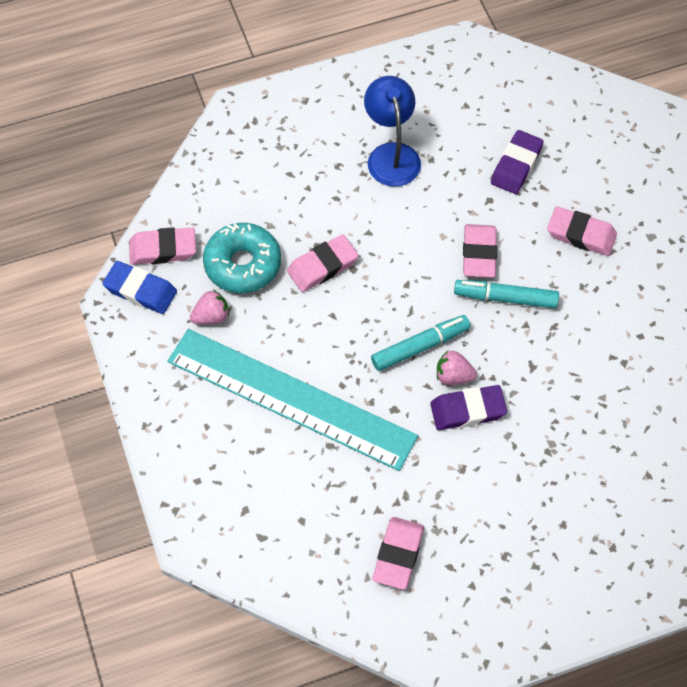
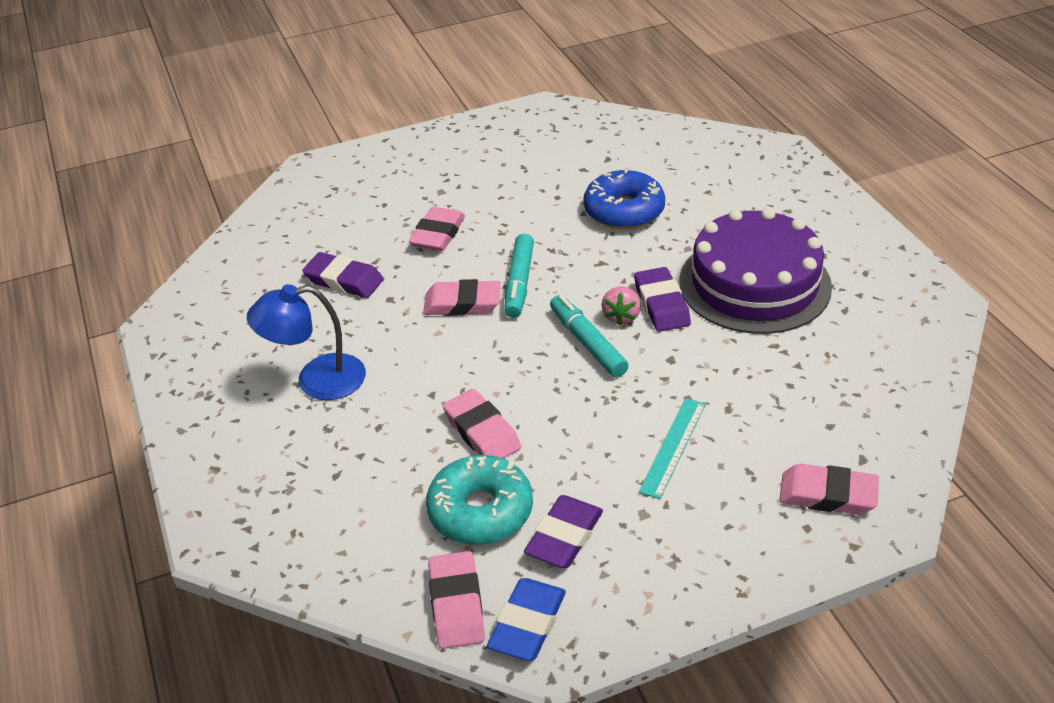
camera: 90 degrees left, 20 degrees down
(211, 316) = (564, 536): pink strawberry -> purple eraser
(291, 398) = (673, 447): turquoise ruler -> turquoise ruler, size x0.42
(398, 555) = (845, 347): pink eraser -> pink eraser (827, 495)
(493, 494) = (754, 284): none -> purple cake
(614, 393) = (624, 211): none -> blue donut

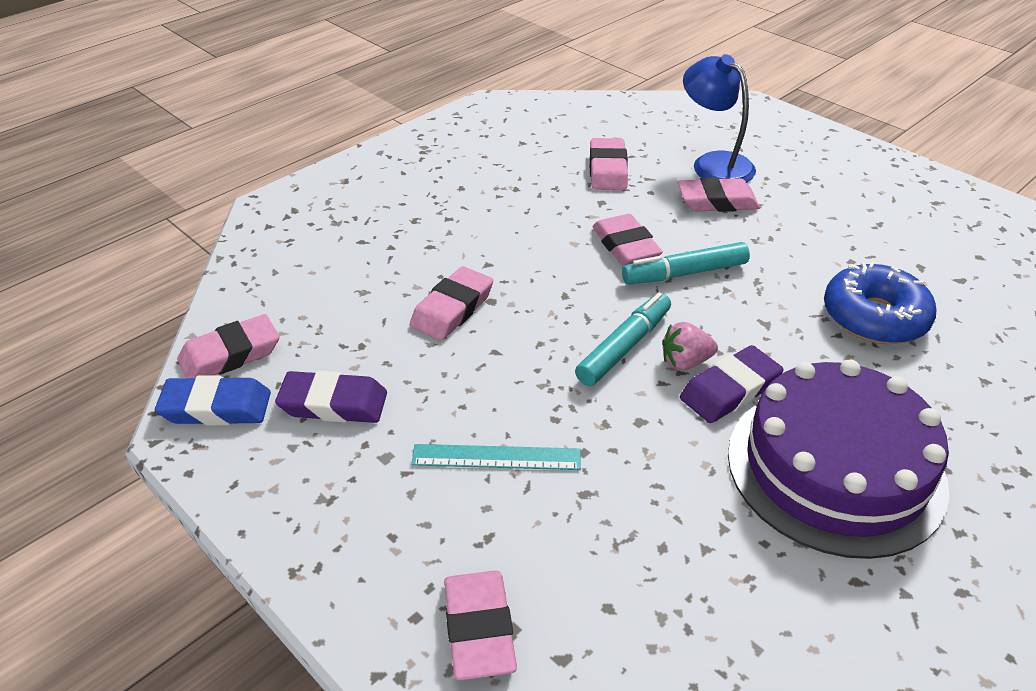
camera: 65 degrees right, 0 degrees up
(316, 380) = (470, 196): blue lamp -> blue lamp (714, 163)
(344, 280) = (607, 170): purple eraser -> pink eraser
(480, 511) = (348, 337): turquoise donut -> none

